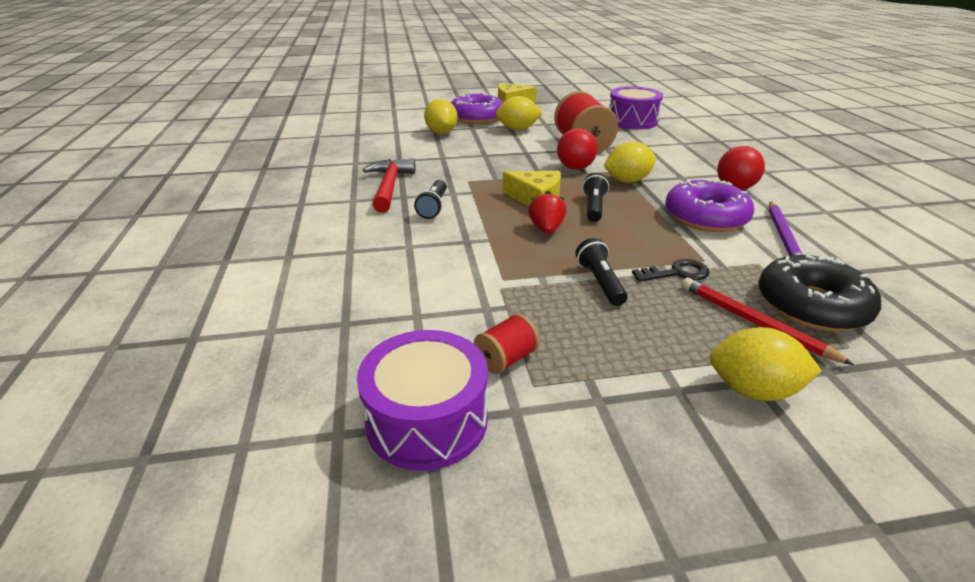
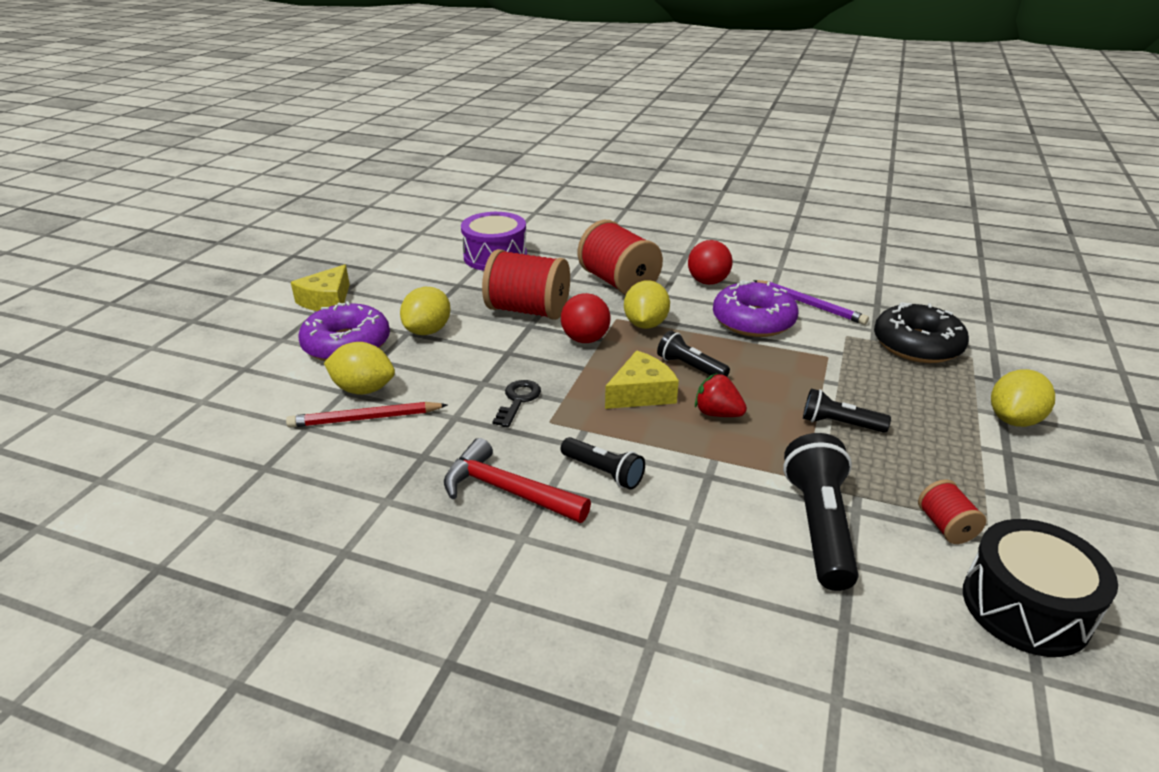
camera: 60 degrees left, 0 degrees up
(427, 420) = (1025, 607): purple drum -> black drum
(449, 294) = (818, 526): none -> black flashlight
(669, 160) = (618, 283): none -> red spool
(677, 273) = (843, 378): black key -> black key (518, 400)
(754, 322) = (930, 379): red pencil -> red pencil (365, 418)

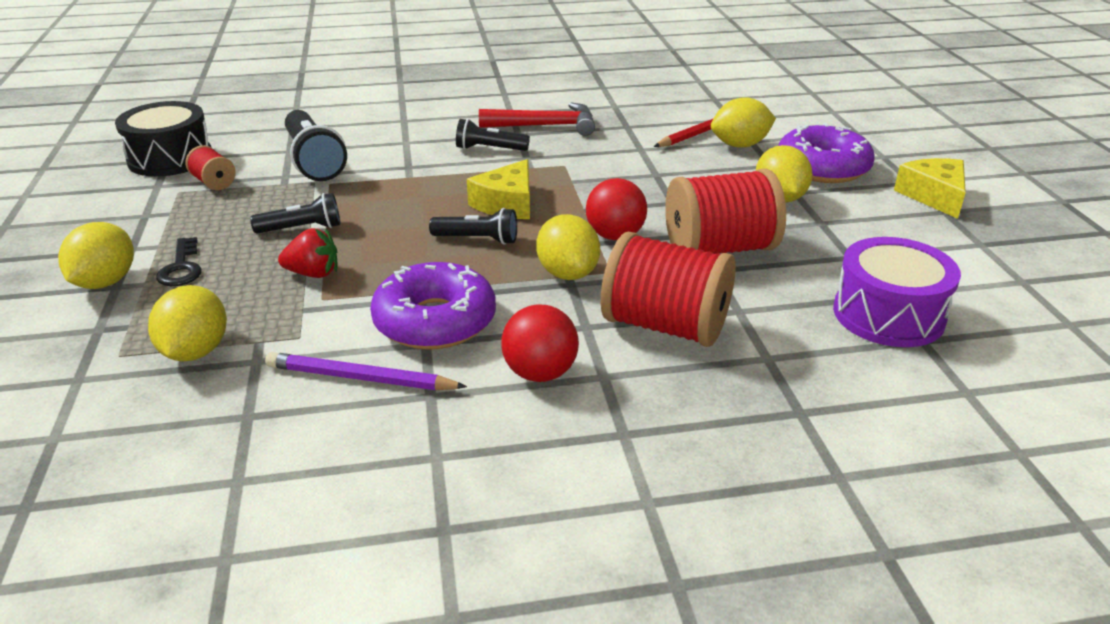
camera: 150 degrees right, 0 degrees up
(518, 400) = (608, 170): black key -> black key (181, 267)
(717, 413) = (424, 207): red strawberry -> red strawberry (313, 273)
(917, 345) = (196, 351): black donut -> yellow lemon

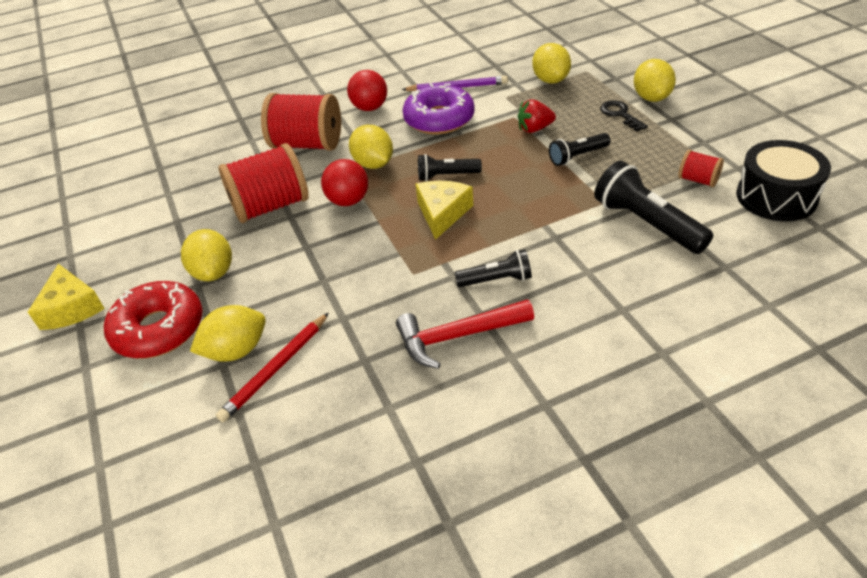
camera: 170 degrees right, 10 degrees up
(822, 167) = (159, 329): purple donut -> red donut
(888, 315) = (172, 180): purple drum -> none

